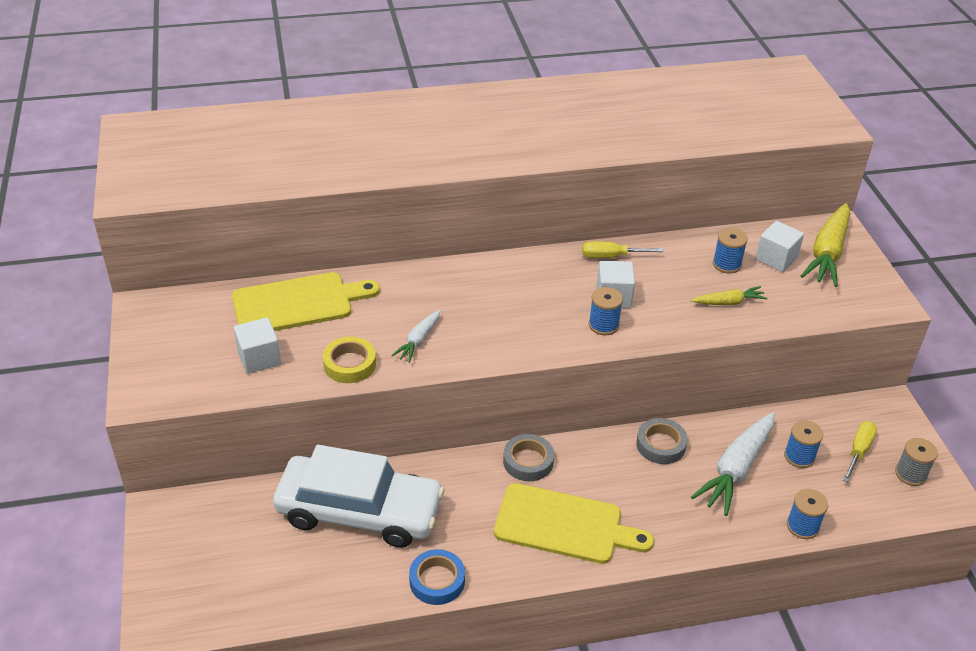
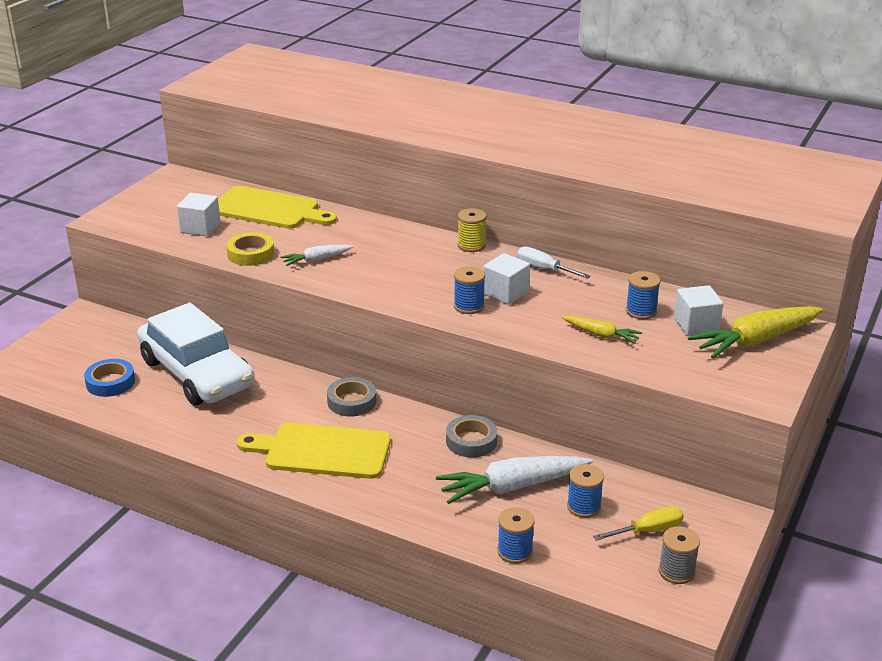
camera: 40 degrees right, 10 degrees down
(437, 581) = (190, 436): blue tape -> blue tape (110, 382)
(526, 259) = (471, 245): none -> yellow spool
(564, 525) = (322, 451): yellow cutting board -> yellow cutting board turned 135 degrees clockwise
(611, 256) = (544, 269): yellow screwdriver -> white screwdriver

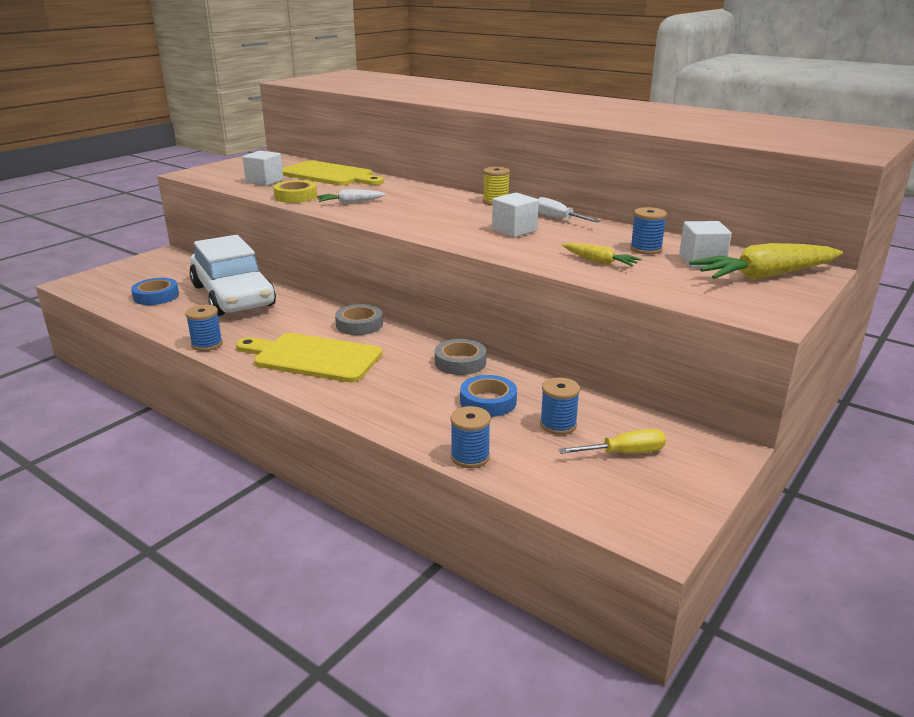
camera: 10 degrees right, 5 degrees down
(469, 306) = (474, 236): blue spool -> blue spool (207, 344)
(512, 487) = (488, 401): white carrot -> blue tape
(676, 571) = (648, 495): grey spool -> none

